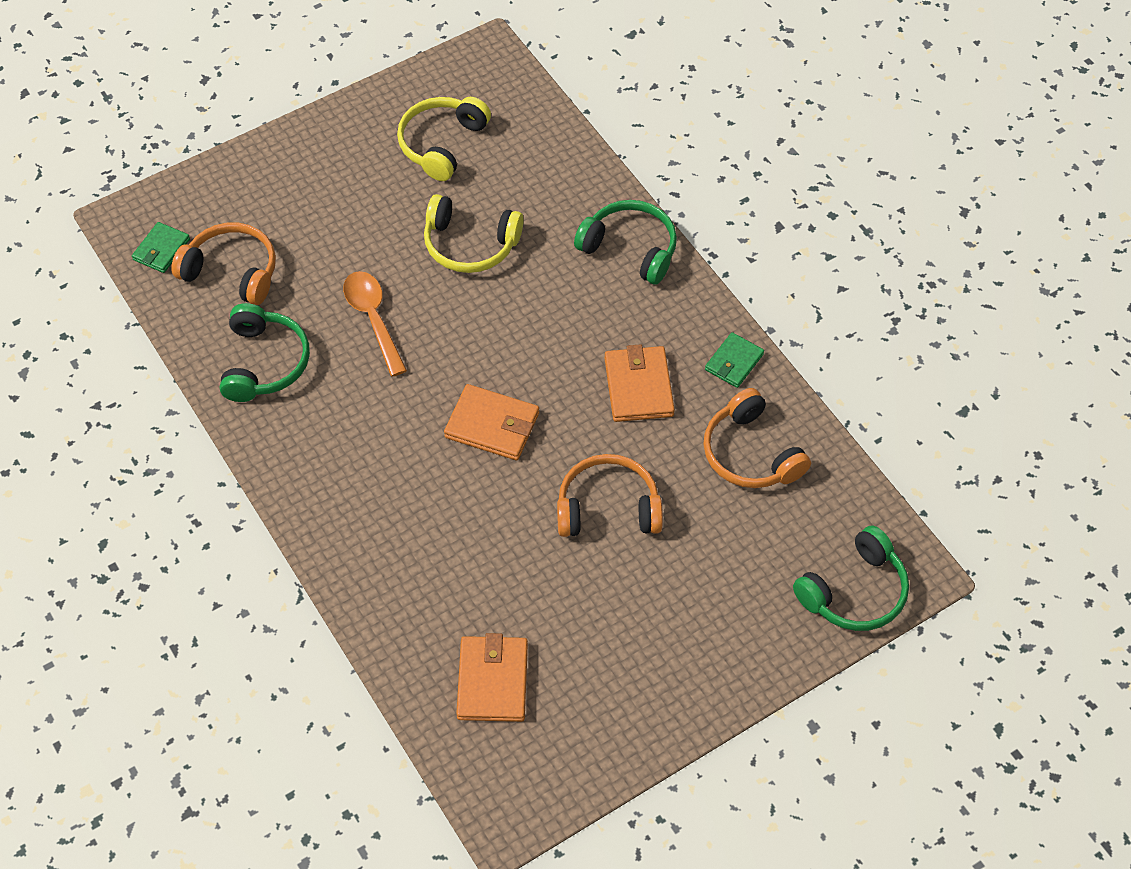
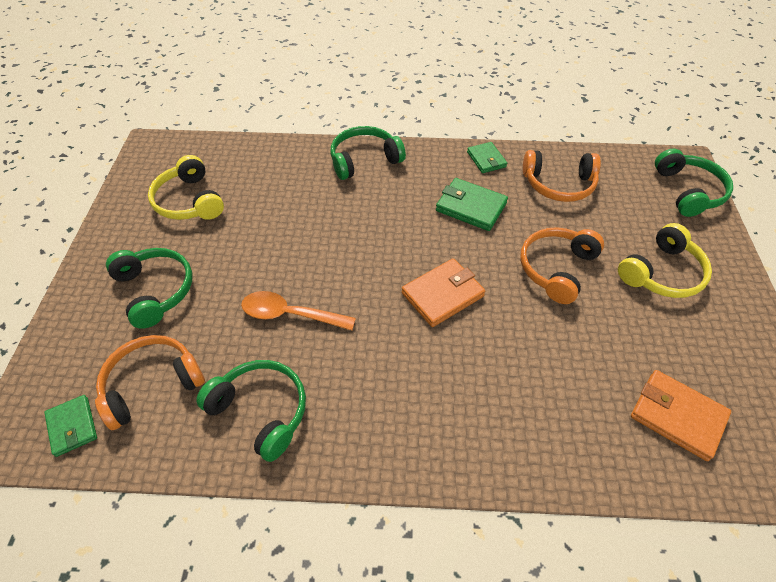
camera: 55 degrees left, 5 degrees down
(320, 201) = (155, 290): none -> green headphones
(470, 245) = (283, 229): yellow headphones -> yellow headphones (662, 273)
(638, 387) = (471, 207): orange wallet -> green wallet

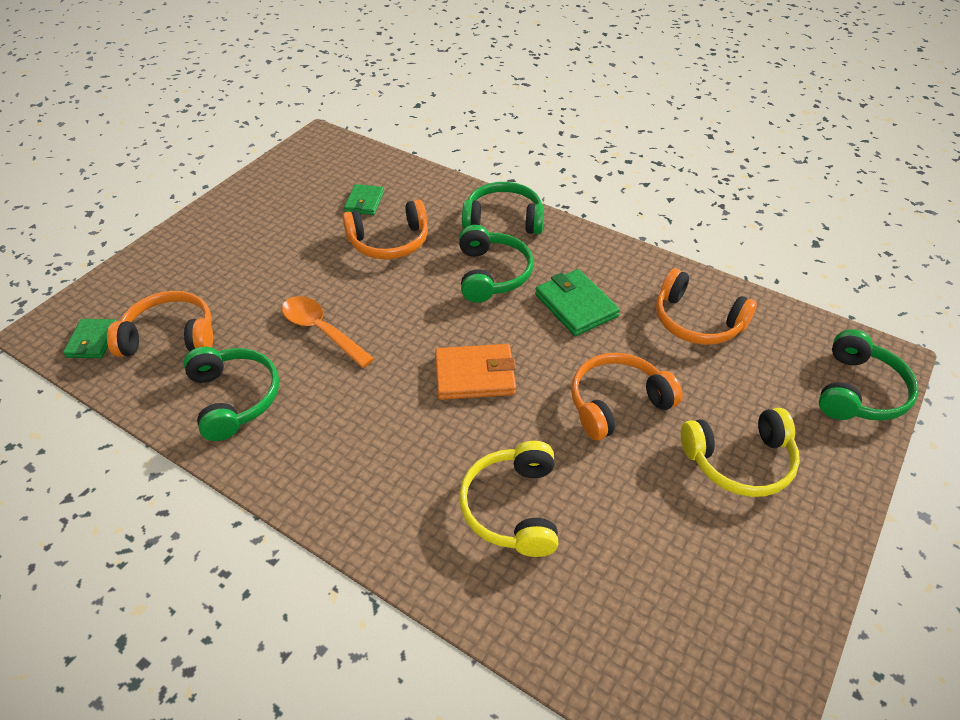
camera: 30 degrees right, 5 degrees down
(155, 290) = (230, 263): green headphones -> green headphones (492, 274)
(189, 201) = (314, 198): yellow headphones -> yellow headphones (512, 507)
(287, 214) = (389, 242): none -> orange headphones
(486, 159) = (634, 265): green wallet -> green wallet (364, 202)
(677, 416) = (623, 606): orange wallet -> none

